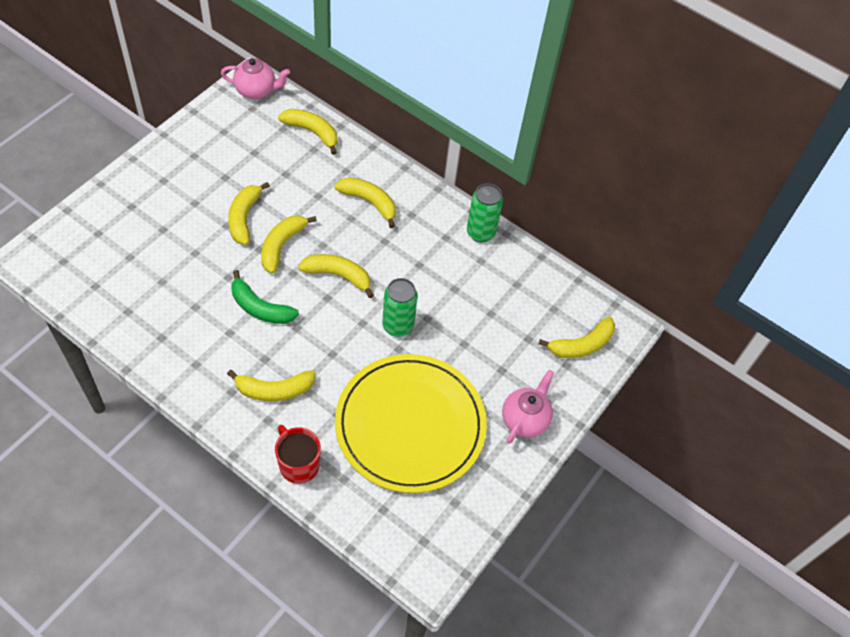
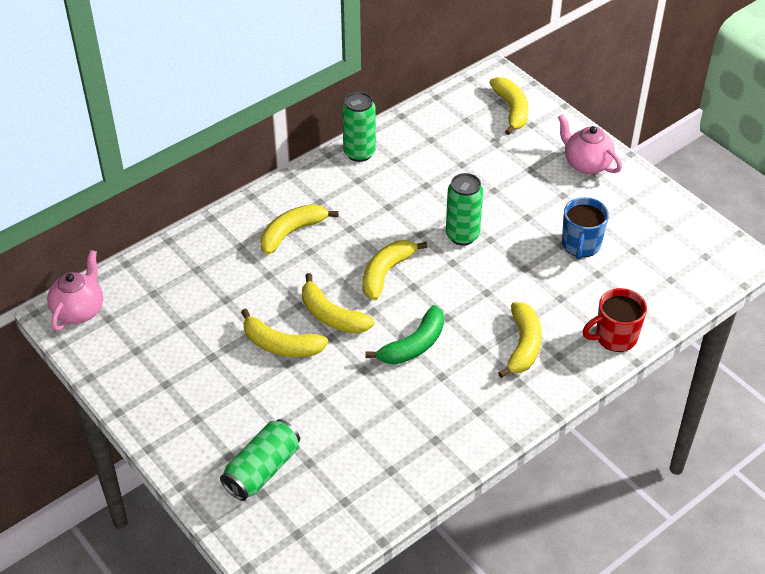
camera: 70 degrees left, 10 degrees down
(119, 229) = (262, 470): none -> green can
(312, 132) = (169, 266): yellow banana -> none
(410, 425) = (581, 245): yellow plate -> blue mug

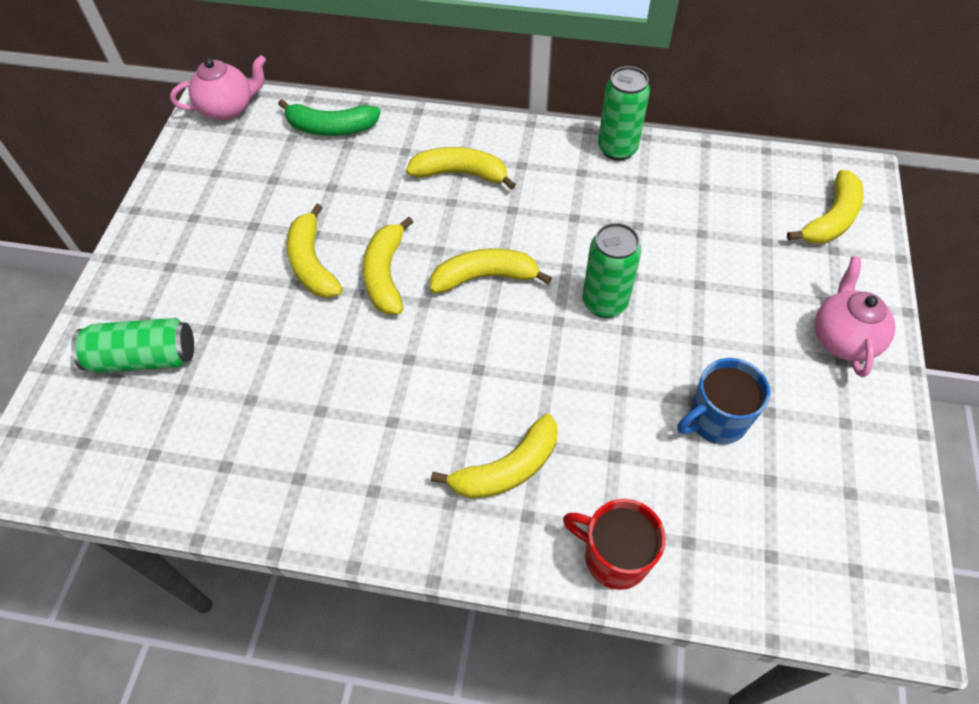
camera: 50 degrees right, 10 degrees up
(414, 345) = (411, 367): green banana -> green banana (331, 128)

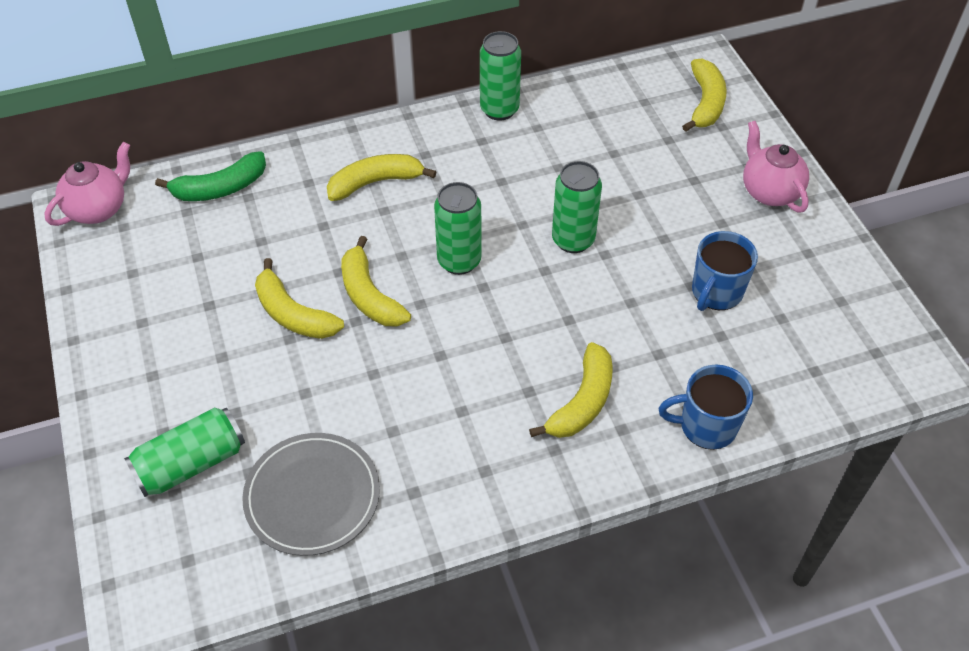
camera: 30 degrees left, 5 degrees down
(214, 437) = (312, 496): none -> grey plate
(485, 277) = (459, 261): yellow banana -> green can
(614, 557) = (706, 426): red mug -> blue mug

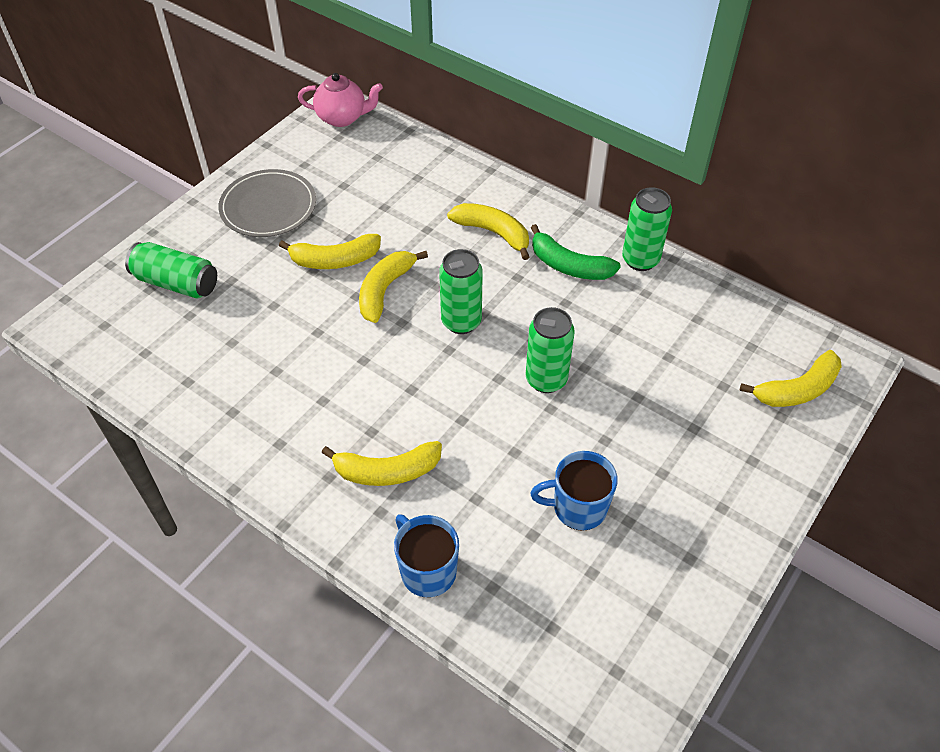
camera: 55 degrees right, 0 degrees up
(220, 188) = (412, 160): green banana -> green banana (569, 266)
(293, 314) = (335, 260): yellow banana -> yellow banana turned 105 degrees counterclockwise
(312, 496) = (192, 358): grey plate -> grey plate (268, 207)
(769, 191) = (736, 491): pink teapot -> none

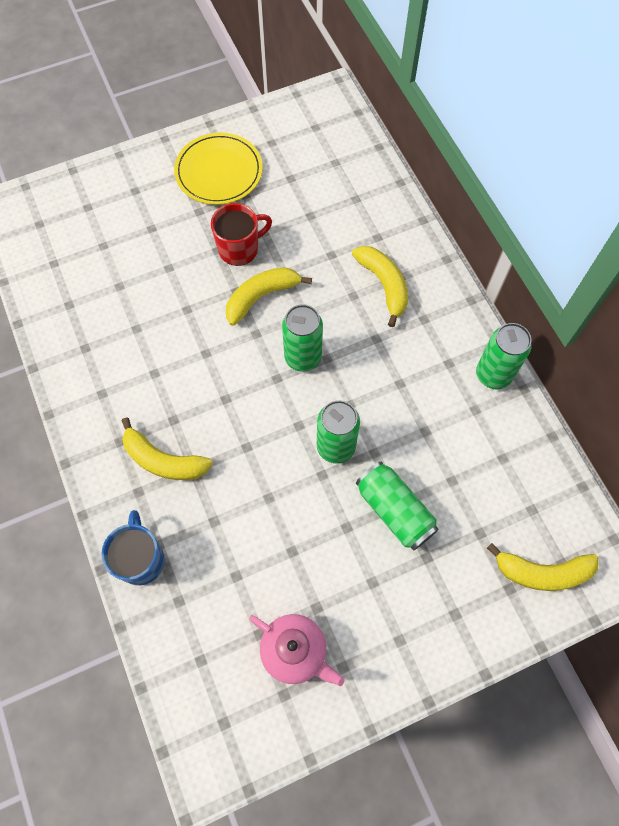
camera: 30 degrees right, 15 degrees up
(176, 283) = (110, 211): green can -> green can (394, 510)
(268, 207) = (219, 171): grey plate -> yellow plate
(335, 260) = (240, 249): yellow banana -> red mug
(342, 118) = (331, 108): pink teapot -> pink teapot (295, 651)
(569, 266) = (427, 349): green banana -> none
(578, 507) = (285, 573): blue mug -> none

